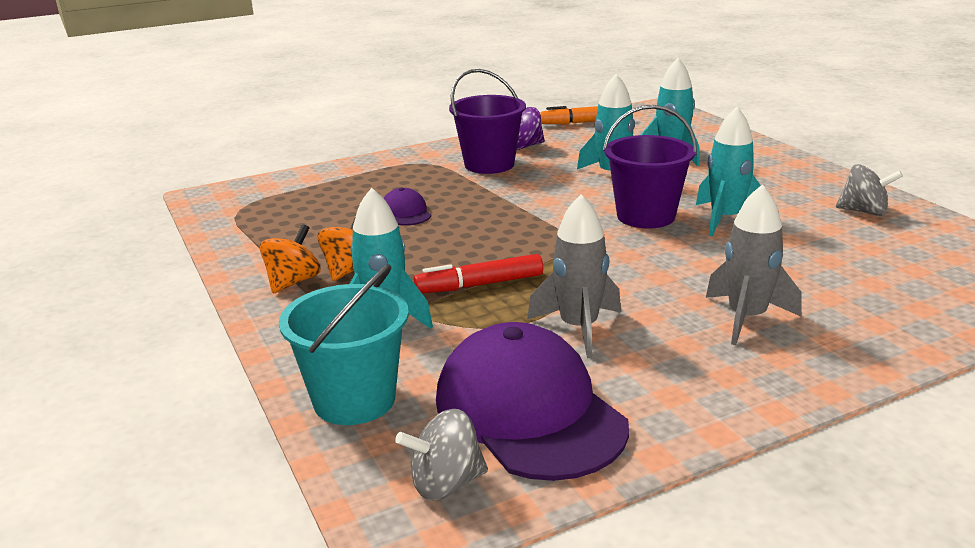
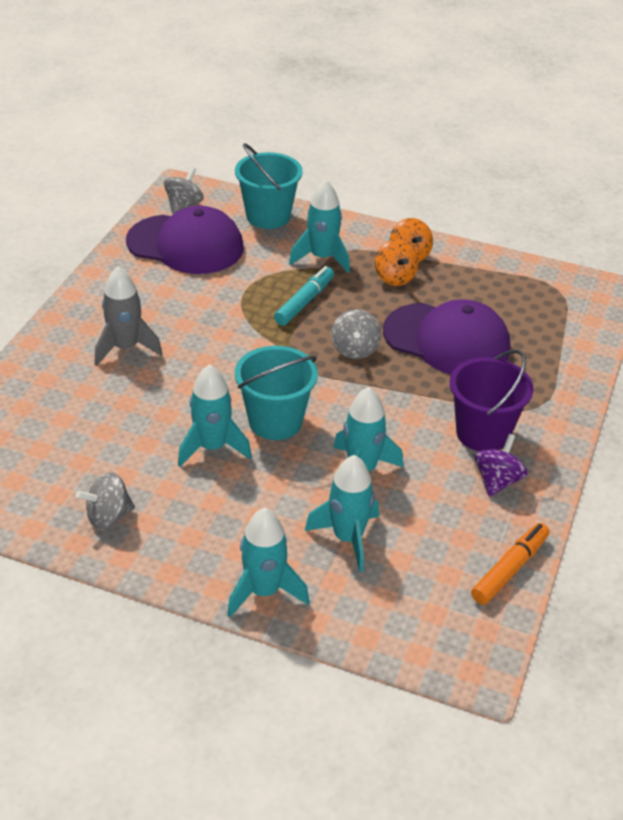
camera: 135 degrees right, 15 degrees up
(405, 213) = (447, 340): purple cap -> purple cap, size x2.27
(479, 285) = (304, 302): red marker -> turquoise marker
(497, 234) = (355, 349): none -> grey spinning top
(579, 328) = (212, 298): grey rocket -> none
(646, 216) = (275, 421): purple bucket -> turquoise bucket
(762, 153) = (264, 591): none -> turquoise rocket

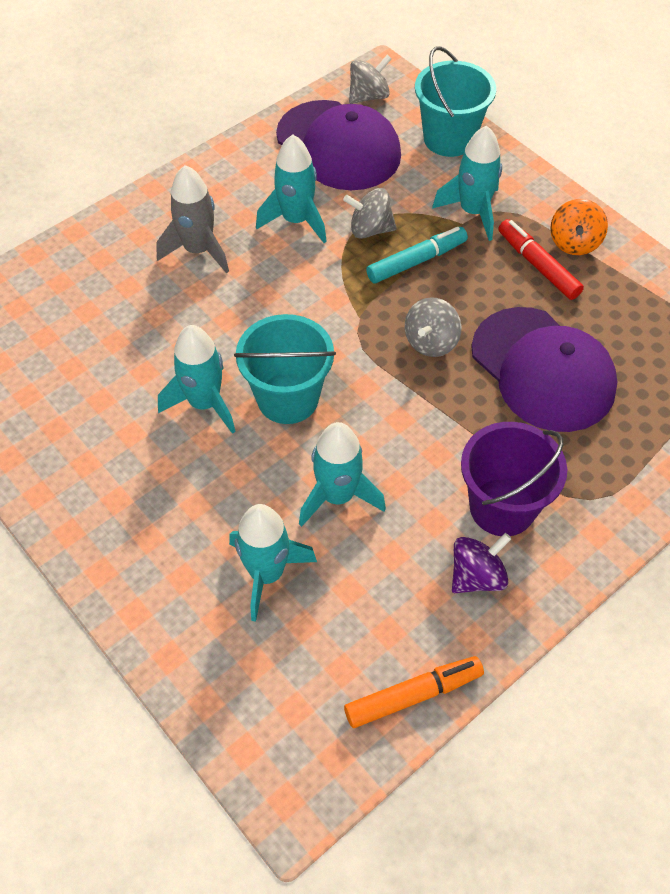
camera: 30 degrees right, 15 degrees up
(108, 516) = (55, 442): grey spinning top -> grey spinning top (370, 229)
(264, 591) = (142, 598): turquoise rocket -> turquoise rocket (296, 220)
(394, 277) = (538, 265): orange spinning top -> red marker

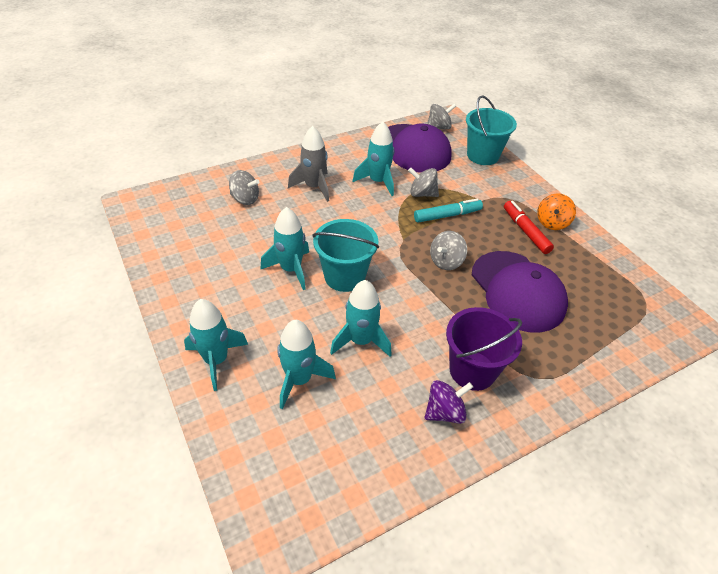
camera: 10 degrees right, 10 degrees down
(96, 294) = (245, 199): none -> grey spinning top
(413, 695) = (379, 485): orange marker -> none
(473, 212) = (489, 195): turquoise rocket -> turquoise rocket (216, 360)

